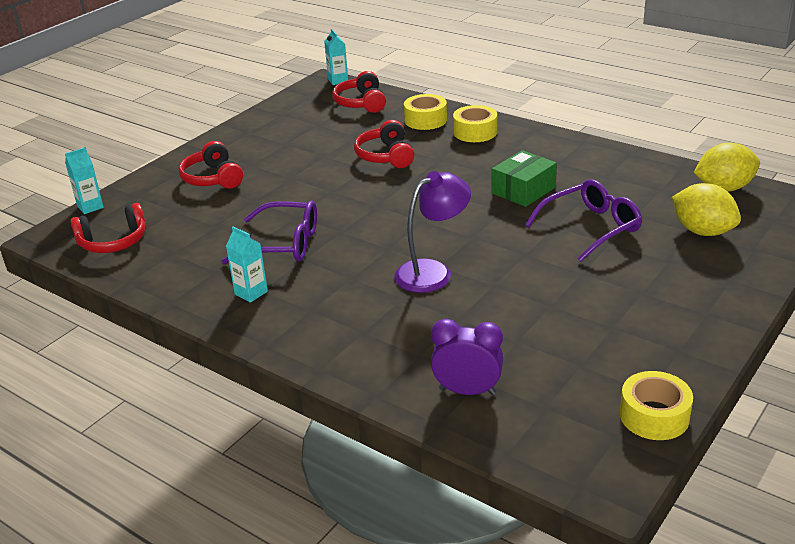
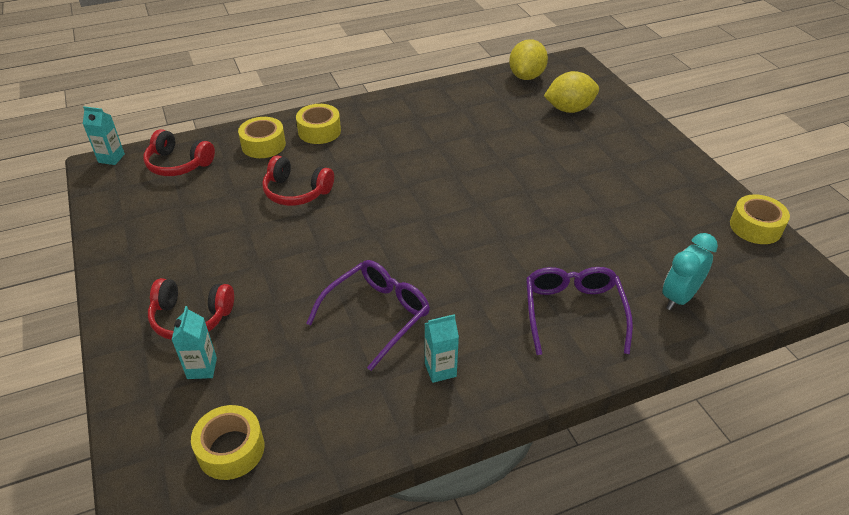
camera: 60 degrees left, 10 degrees up
(90, 207) = (123, 447): turquoise carton -> turquoise carton (202, 368)
(113, 242) = (231, 449): red headphones -> yellow tape
(433, 272) = (508, 246): purple lamp -> none
(467, 391) = (679, 297): purple clock -> turquoise clock
(523, 190) = (437, 151): green box -> none
(591, 228) = (520, 147): purple glasses -> purple glasses (573, 312)

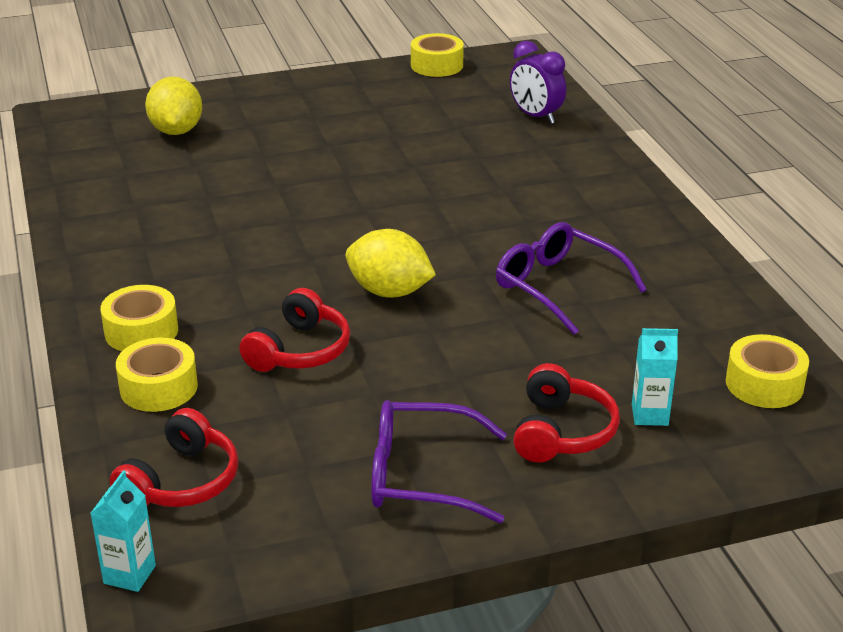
camera: 85 degrees left, 10 degrees down
(440, 370) = (638, 250): turquoise carton -> none
(526, 76) = (75, 151): yellow lemon -> yellow lemon (389, 291)
(573, 312) = (555, 171): purple glasses -> purple glasses (422, 475)
(679, 297) = (535, 116): turquoise clock -> purple clock

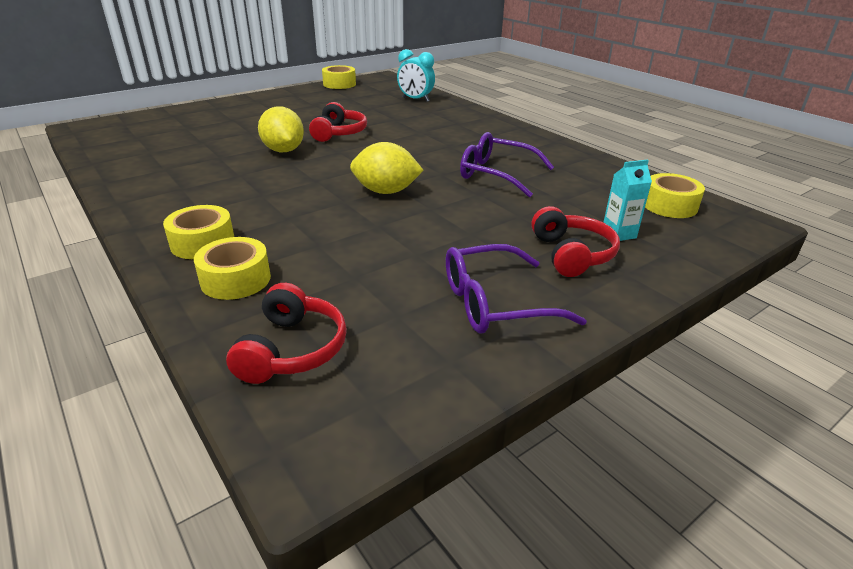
camera: 20 degrees left, 0 degrees up
(129, 574) = (279, 451): turquoise carton -> none
(176, 131) = (180, 127): yellow lemon -> yellow lemon (283, 150)
(299, 350) = (342, 235): red headphones -> red headphones (339, 133)
(535, 116) = (415, 99): purple clock -> turquoise clock

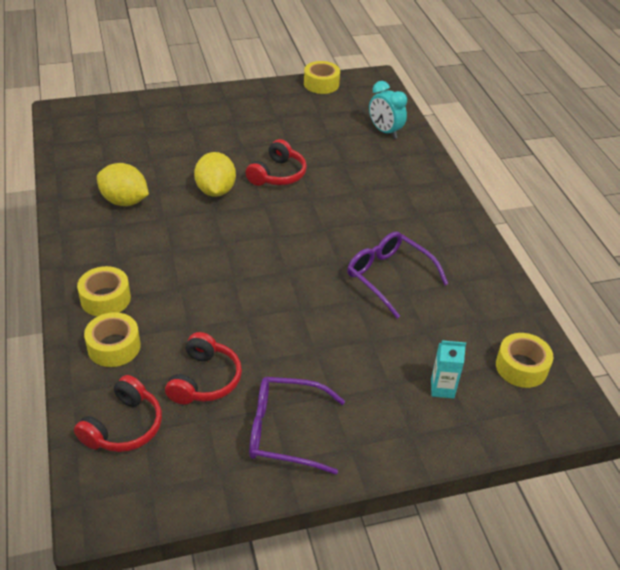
camera: 20 degrees right, 10 degrees up
(386, 191) = (275, 274): yellow lemon -> yellow lemon (124, 201)
(571, 254) = (382, 399): red headphones -> red headphones (205, 380)

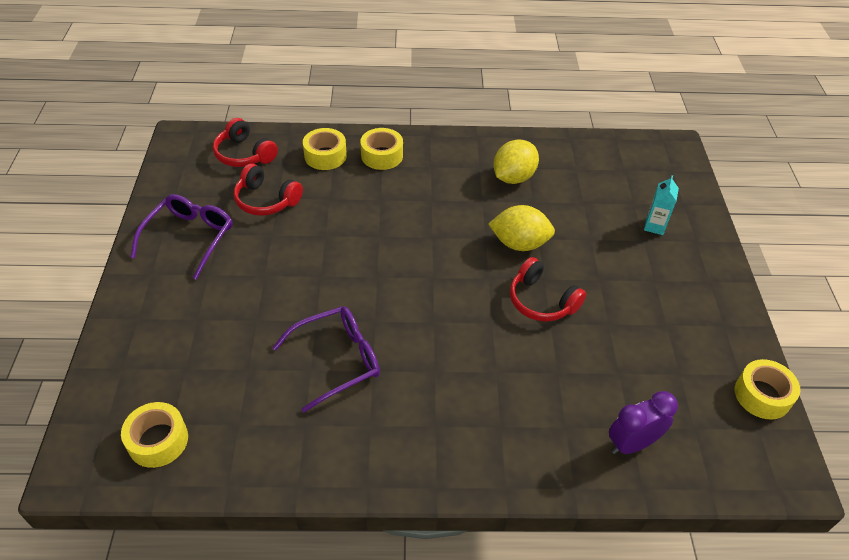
camera: 105 degrees right, 5 degrees up
(385, 131) = (632, 443): turquoise clock -> purple clock
(442, 388) = (171, 358): turquoise carton -> turquoise carton (654, 226)

